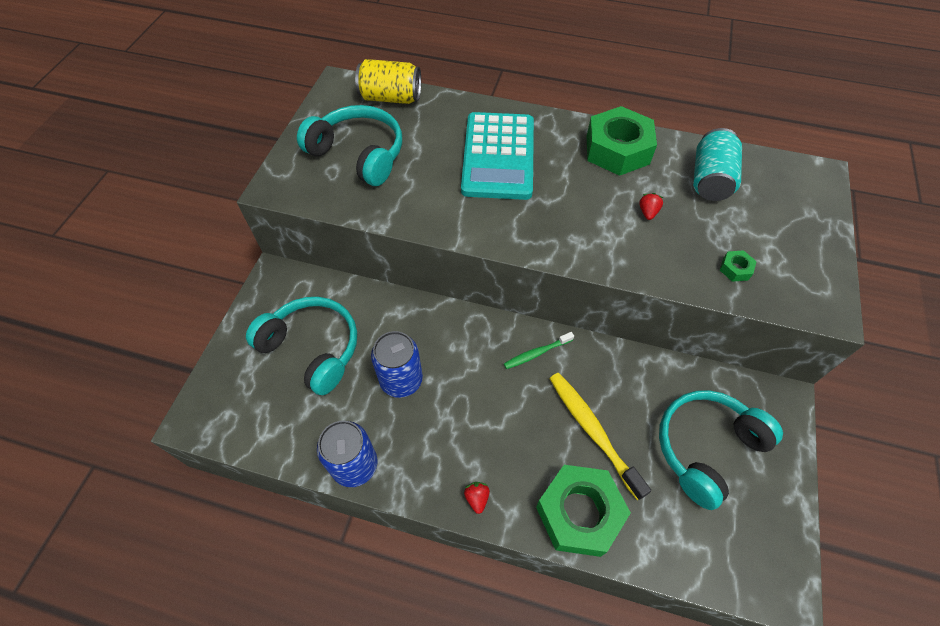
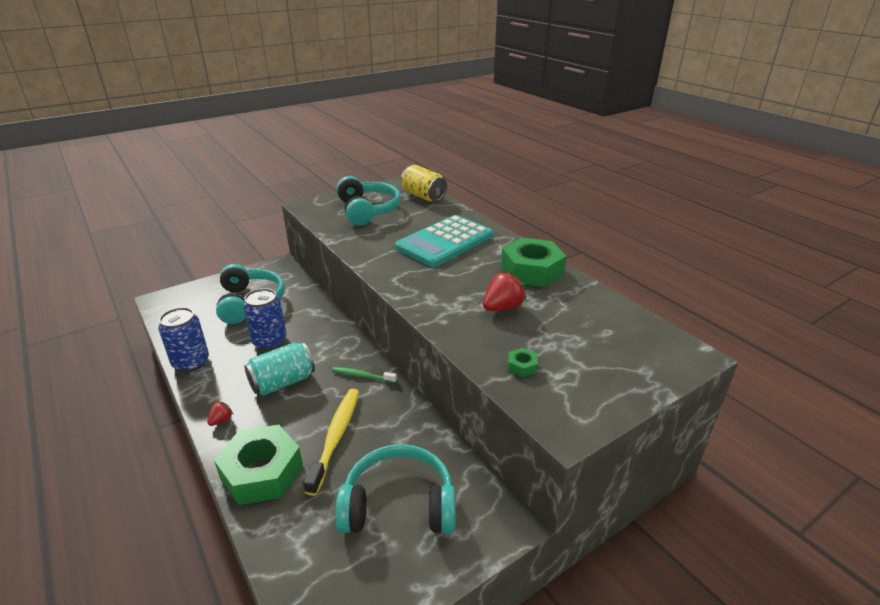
camera: 40 degrees right, 25 degrees down
(648, 212) = (502, 308): red strawberry -> red strawberry, size x1.87
(710, 180) = (580, 314): turquoise can -> turquoise can (282, 382)

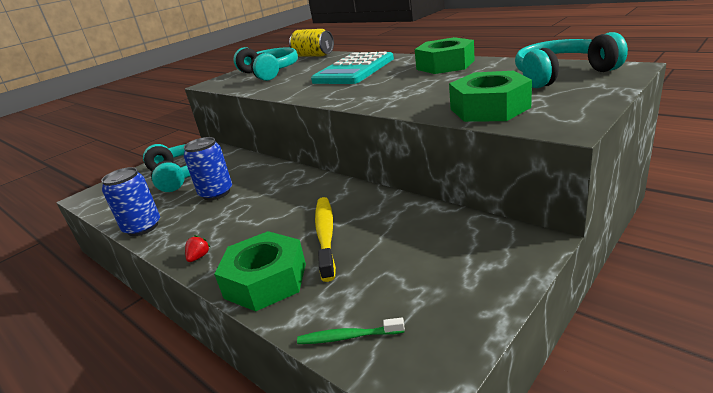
camera: 10 degrees left, 5 degrees down
(282, 382) = (247, 215): turquoise can -> none
(362, 376) = (323, 190): green toothbrush -> green toothbrush (348, 337)
(399, 504) = (422, 261): turquoise headphones -> turquoise headphones (561, 74)
(502, 308) = (439, 86): red strawberry -> none
(522, 366) = (489, 108): green nut -> green nut, size x2.48

